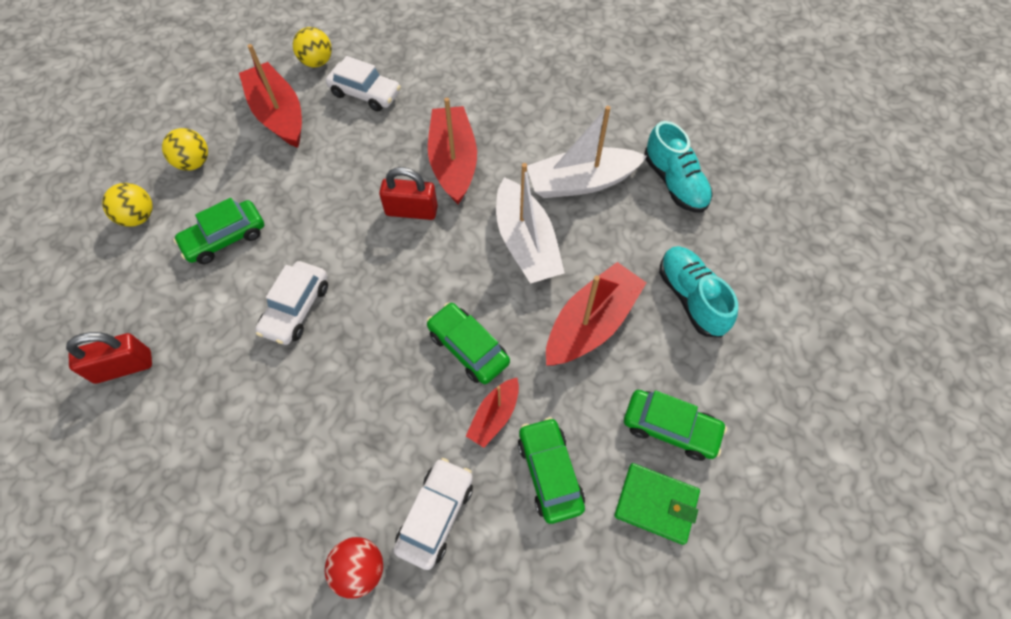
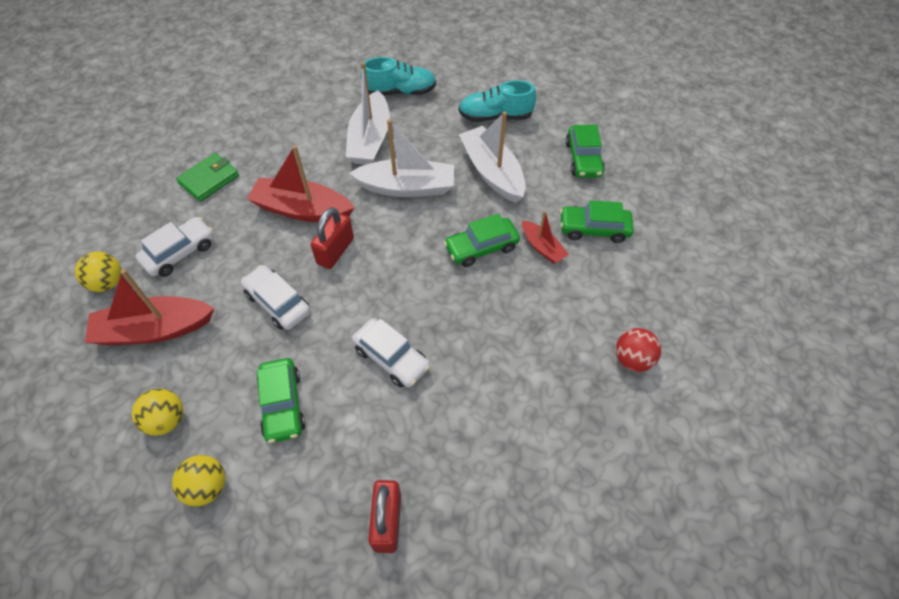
camera: 70 degrees left, 5 degrees down
(436, 515) = (605, 302): white car -> white car (278, 303)
(591, 324) = (492, 172): red boat -> white boat
(656, 504) = (630, 183): green wallet -> green wallet (209, 179)
(670, 428) = (583, 159): green car -> green car turned 135 degrees clockwise

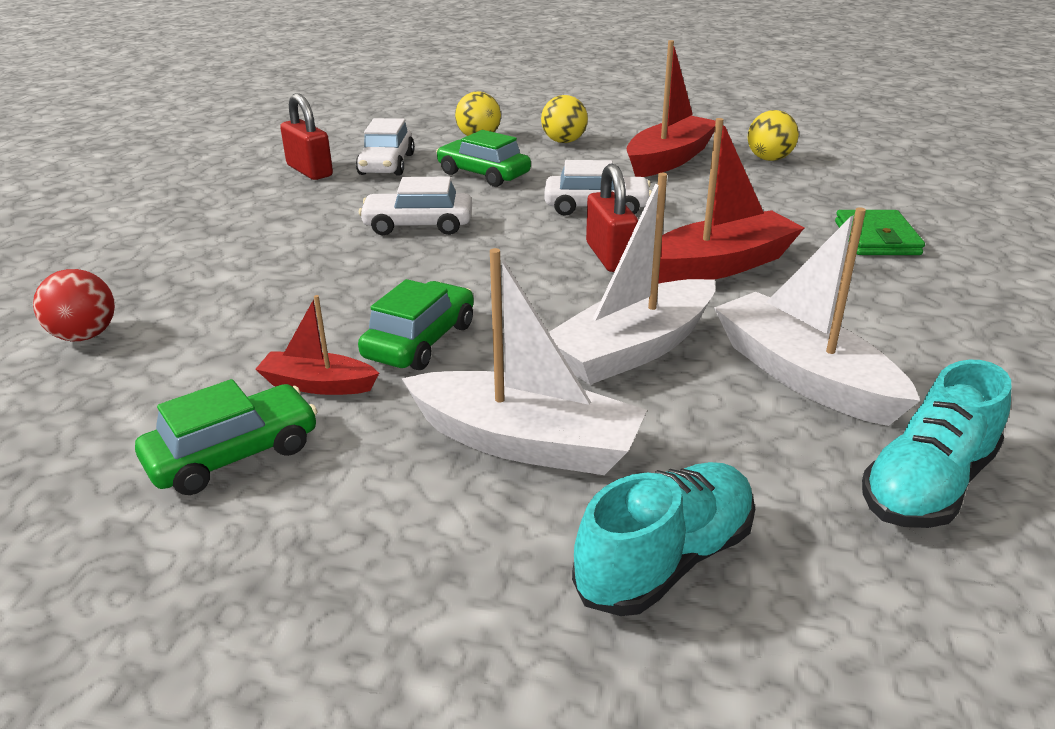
camera: 140 degrees right, 25 degrees down
(180, 253) = (759, 192): white car -> white car (386, 164)
(583, 159) = (350, 584): green car -> none

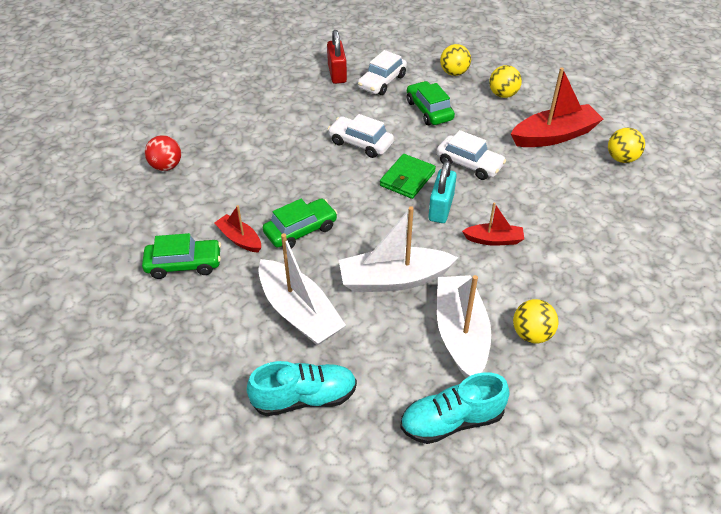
camera: 30 degrees right, 15 degrees up
(609, 256) = (441, 208): red padlock -> turquoise padlock
(718, 266) = (493, 240): red boat -> red boat, size x0.54
(876, 238) = (613, 256): green wallet -> green wallet (407, 179)
(891, 342) = (531, 334): none -> yellow ball

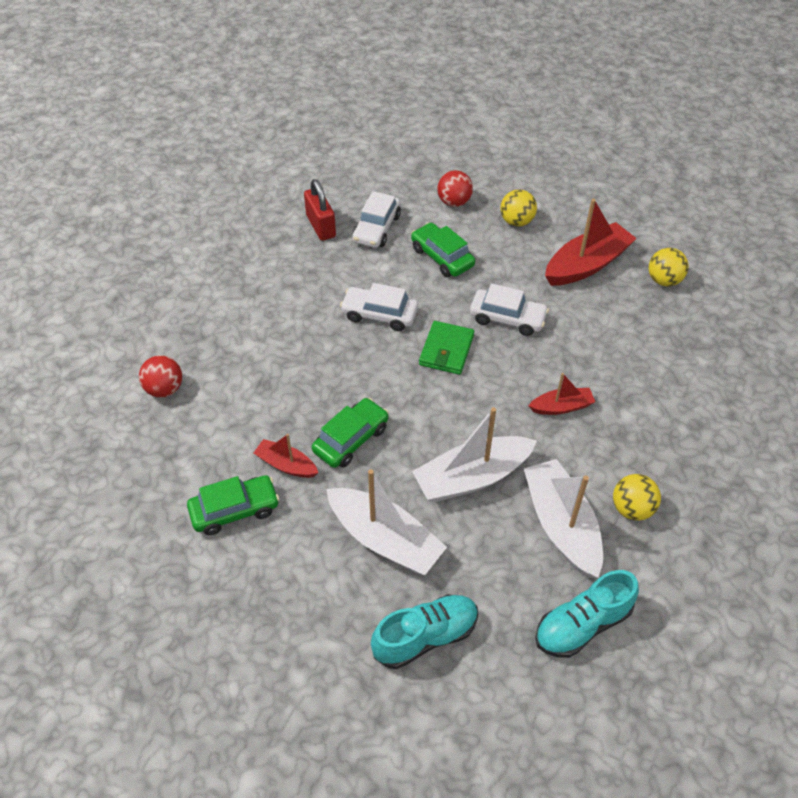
camera: 15 degrees left, 5 degrees up
(441, 208) = (494, 380): turquoise padlock -> none
(454, 73) = (454, 202): yellow ball -> red ball

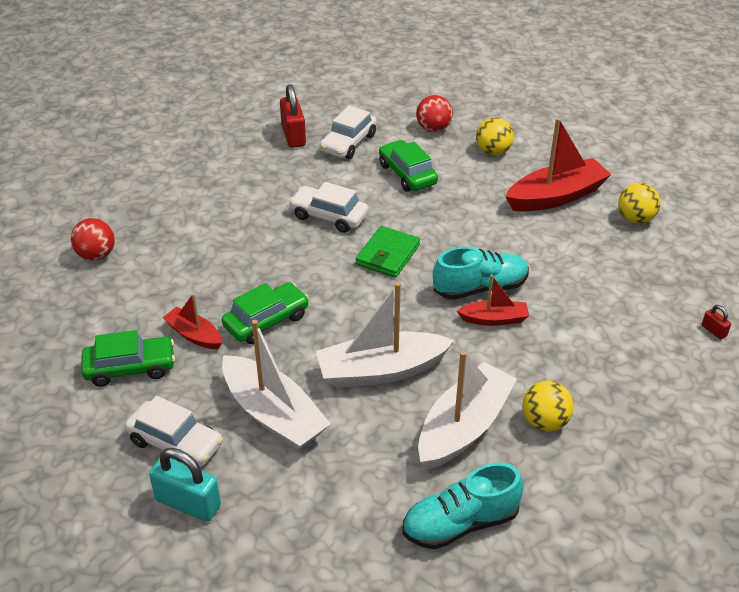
camera: 10 degrees right, 10 degrees down
(331, 645) = (188, 503): none -> turquoise padlock
(425, 637) = (288, 510): turquoise shoe -> turquoise shoe (480, 288)
(507, 318) = (459, 234): white car -> white car (175, 443)
(561, 525) = (463, 427): white boat -> white boat turned 45 degrees clockwise
(758, 391) = (713, 331): none -> red padlock

